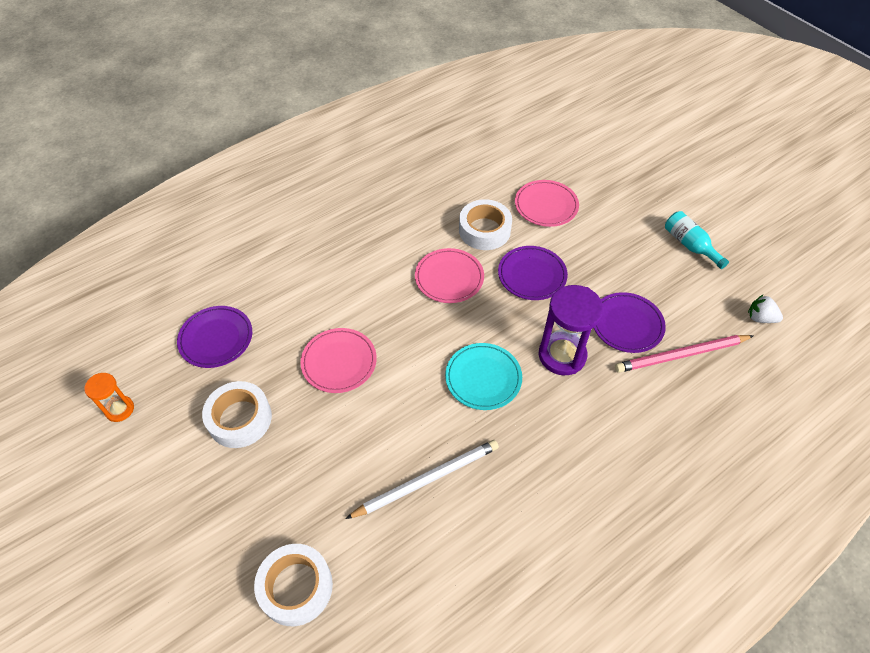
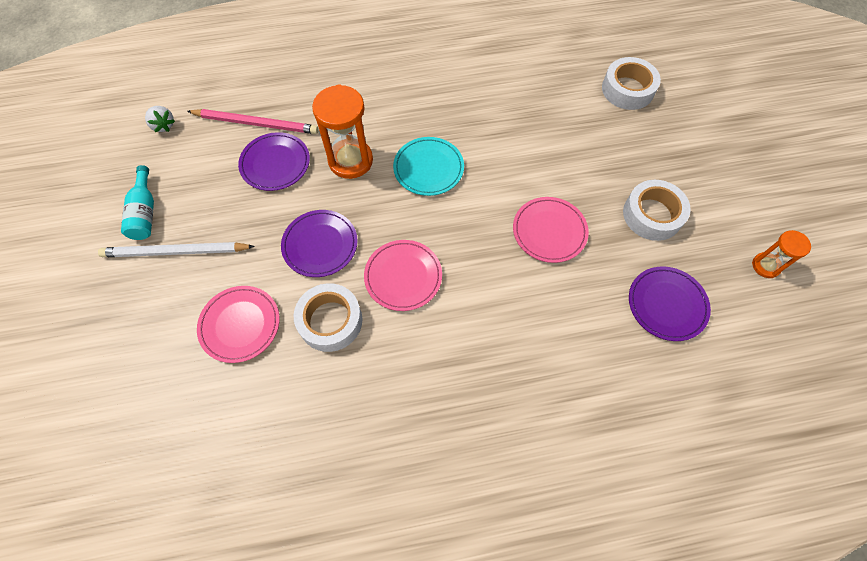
camera: 155 degrees left, 10 degrees up
(427, 479) = (512, 115): white pencil -> white pencil (175, 252)
(562, 355) = (350, 160): purple hourglass -> orange hourglass

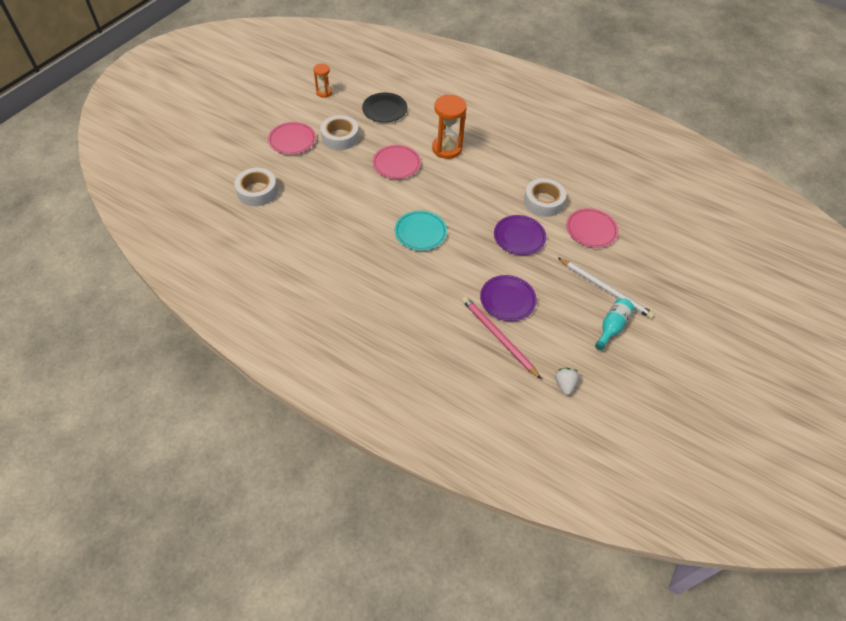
camera: 140 degrees left, 10 degrees down
(350, 160) = (460, 268): orange hourglass -> orange hourglass (447, 148)
(403, 276) = (489, 195): pink plate -> pink plate (292, 140)
(667, 304) = (384, 109): purple plate -> black plate

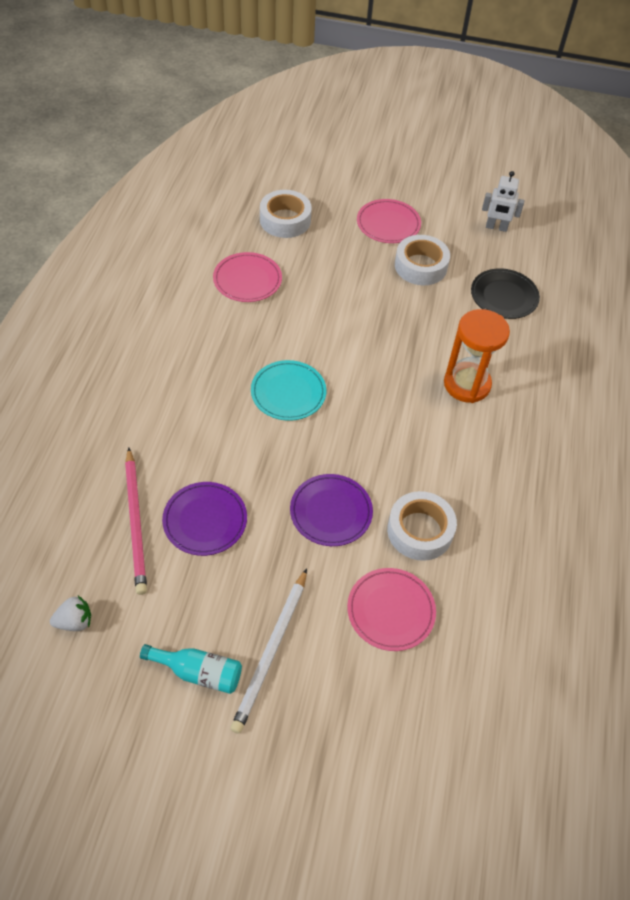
camera: 70 degrees right, 0 degrees up
(324, 92) = (496, 227): orange hourglass -> white robot
(396, 164) = (403, 336): pink plate -> pink plate (247, 280)
(498, 337) = (136, 522): pink pencil -> pink pencil turned 135 degrees clockwise

